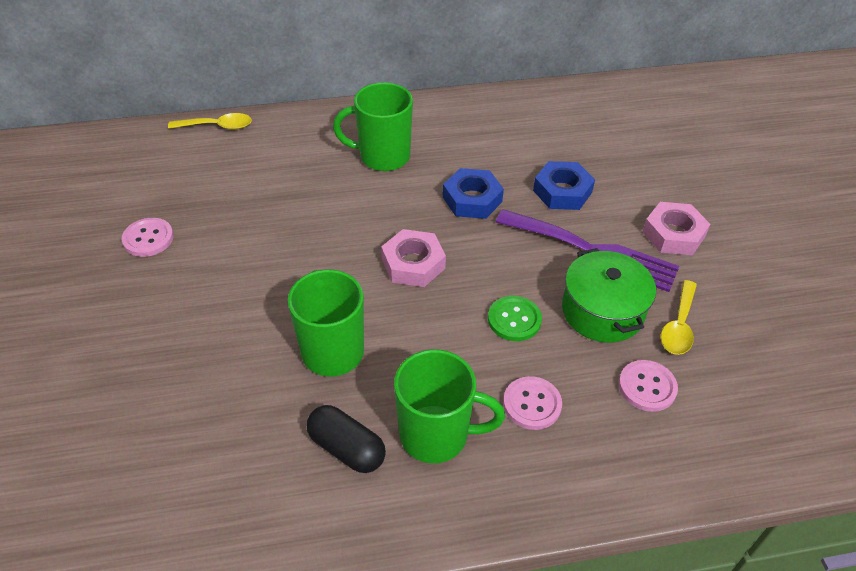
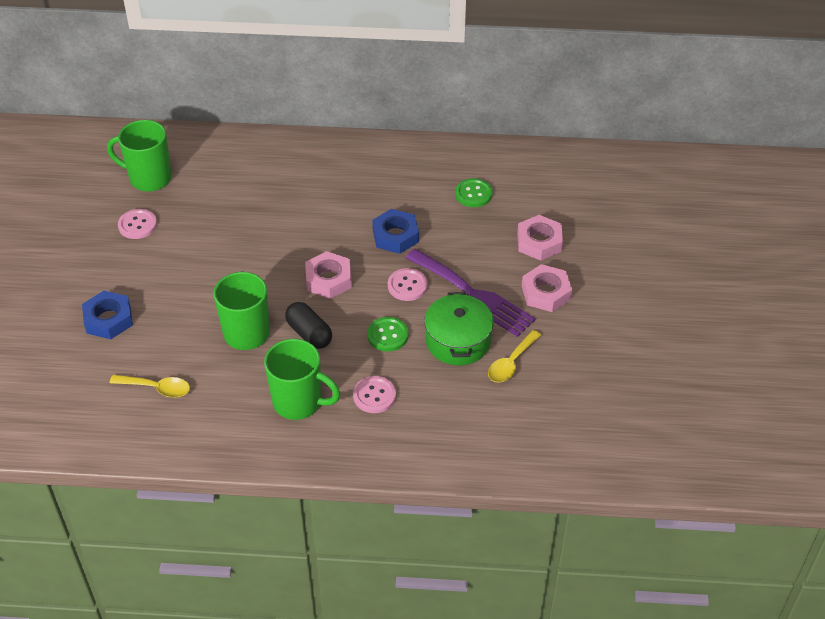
camera: 15 degrees right, 0 degrees up
(217, 126) = (213, 138): yellow spoon -> yellow spoon (157, 388)
(347, 448) = (235, 398): black capsule -> black capsule (309, 334)
(382, 157) = (337, 187): green mug -> green mug (149, 178)
(539, 141) = (473, 194): none -> green button
(562, 191) = (472, 241): blue nut -> blue nut (108, 319)
(636, 180) = (539, 242): none -> pink nut
(647, 387) = (464, 400): pink button -> pink button (407, 286)

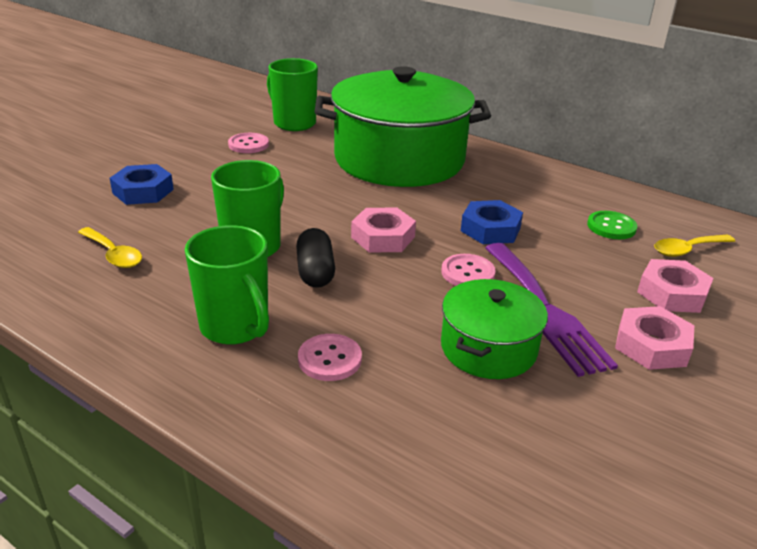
camera: 30 degrees right, 15 degrees down
(275, 187) = (399, 159): none -> green pot
(387, 335) = (403, 307): green button -> none
(511, 363) = (547, 403): yellow spoon -> yellow spoon (687, 250)

